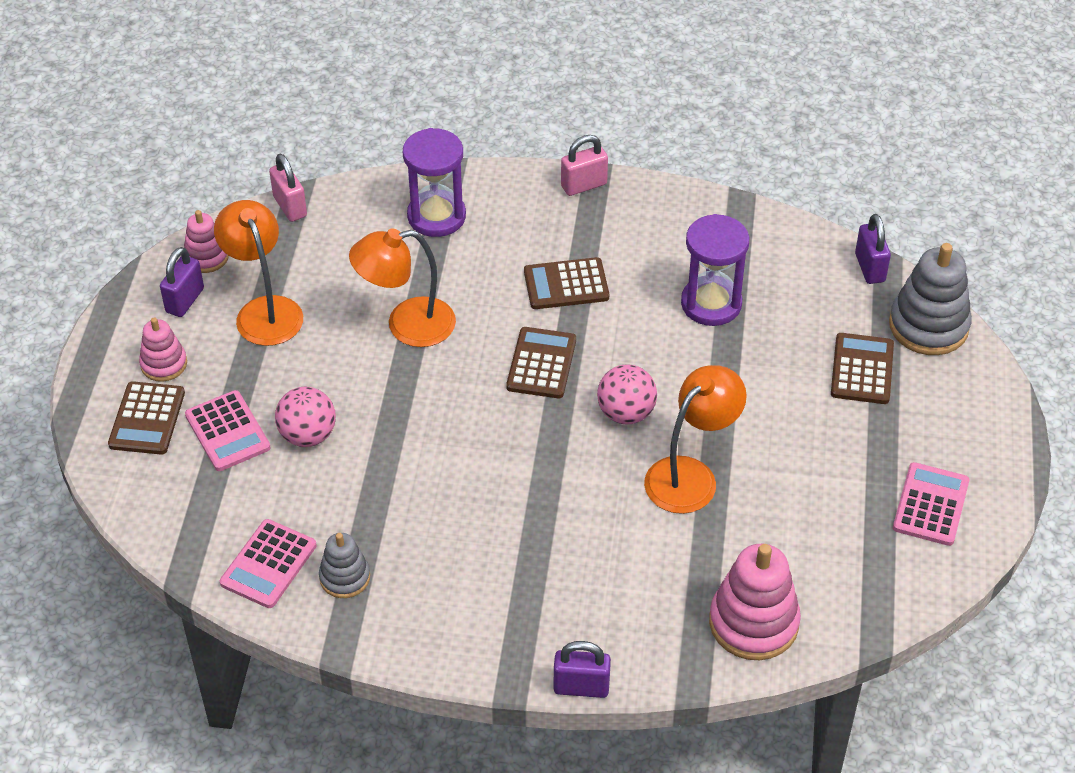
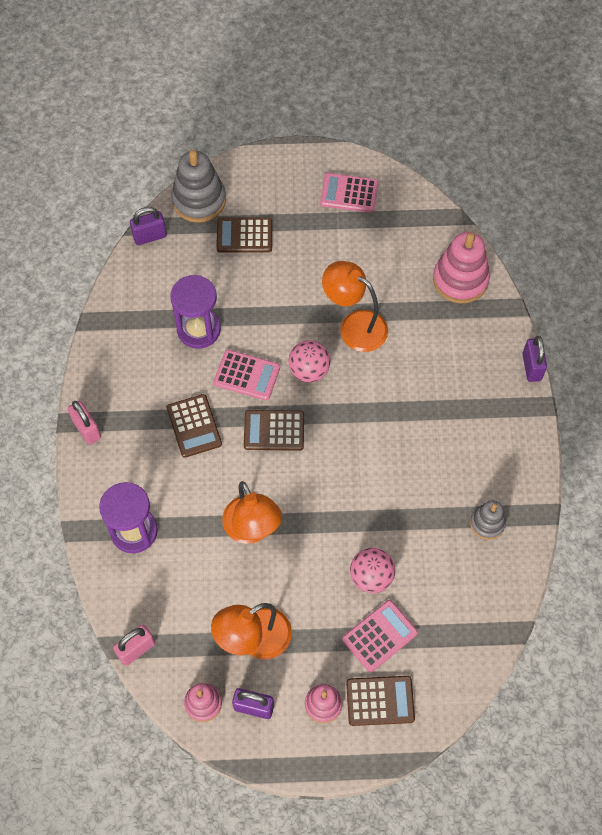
camera: 100 degrees left, 15 degrees up
(268, 564) = (489, 576): pink calculator -> pink calculator (247, 375)

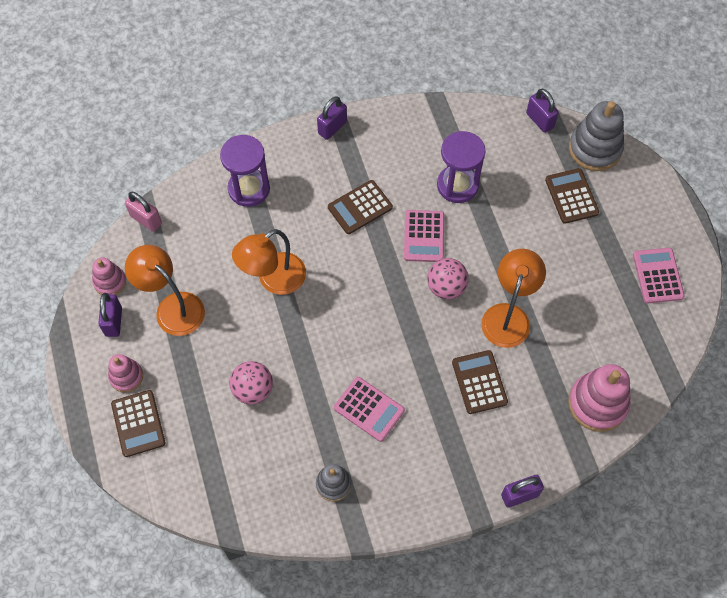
camera: 75 degrees right, 0 degrees up
(87, 429) = (332, 128): pink padlock -> purple padlock
(274, 430) = (375, 273): brown calculator -> brown calculator (479, 382)
(379, 636) = (198, 410): pink calculator -> pink calculator (369, 409)

